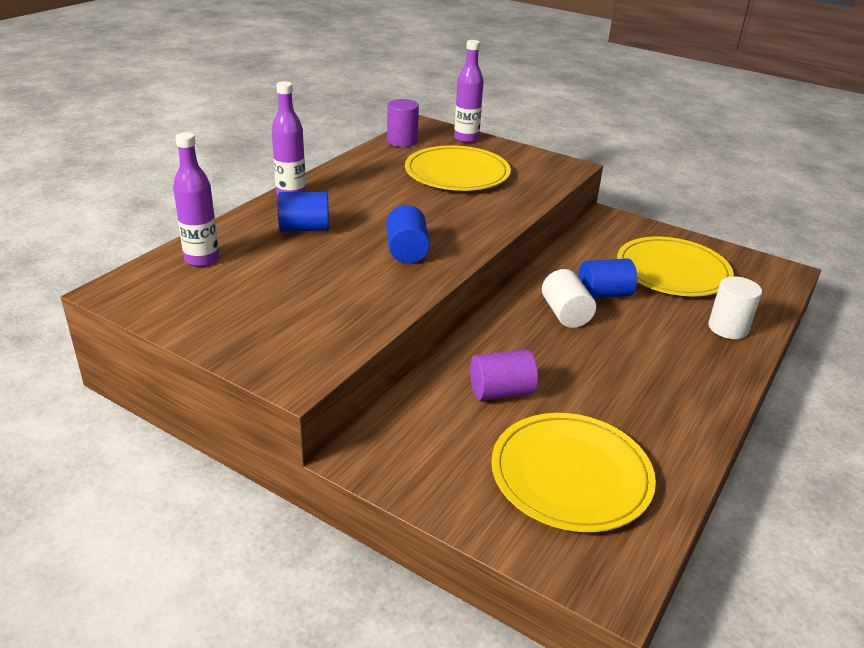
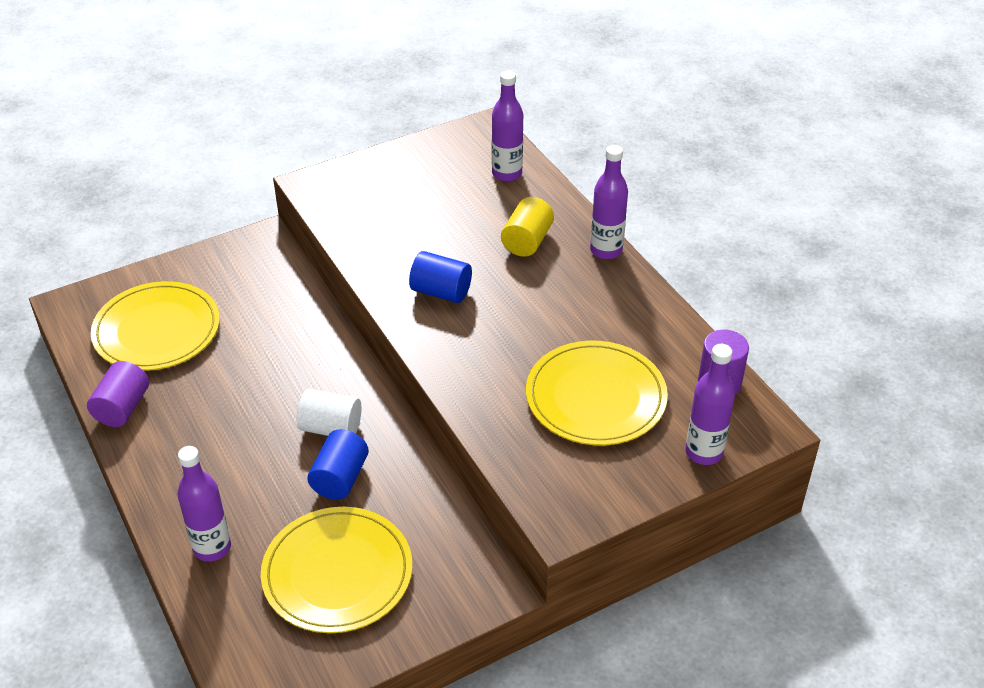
camera: 120 degrees right, 10 degrees up
(304, 228) = (527, 241): blue cylinder -> yellow cylinder
(501, 392) = (265, 333): purple cylinder -> purple cylinder (122, 408)
(728, 328) = (212, 547): white cylinder -> purple bottle

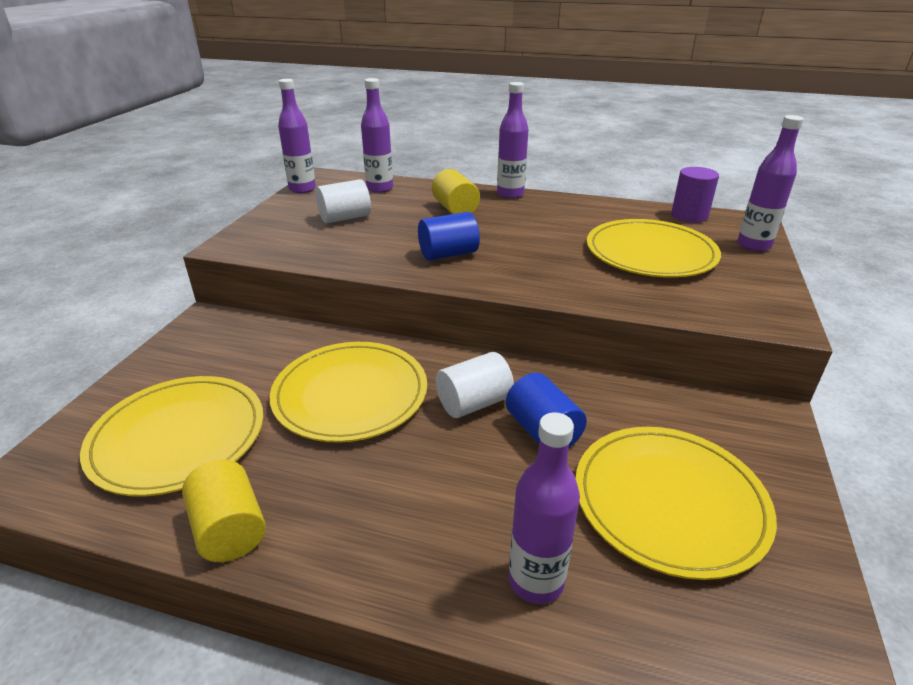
camera: 45 degrees left, 10 degrees down
(122, 408) = (230, 529): purple cylinder -> yellow cylinder
(272, 367) = (350, 394): none -> yellow plate
(427, 199) = (345, 218): none -> white cylinder
(445, 138) = (302, 189): none -> purple bottle

